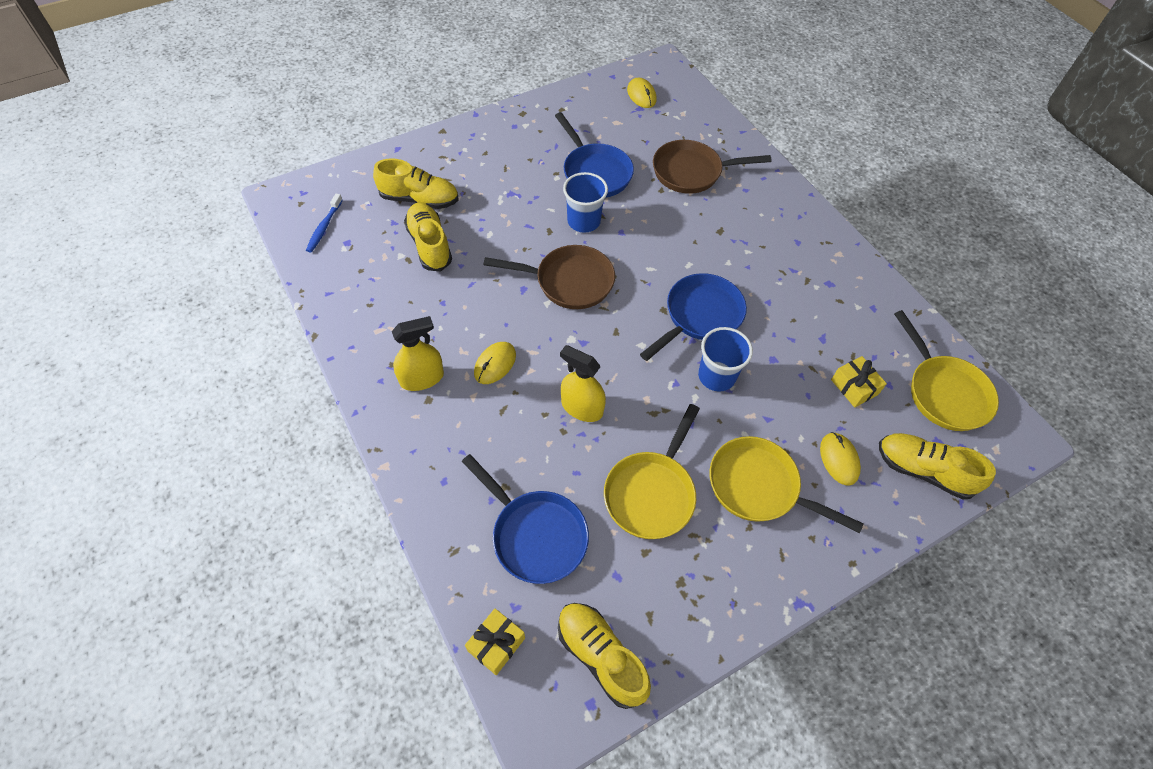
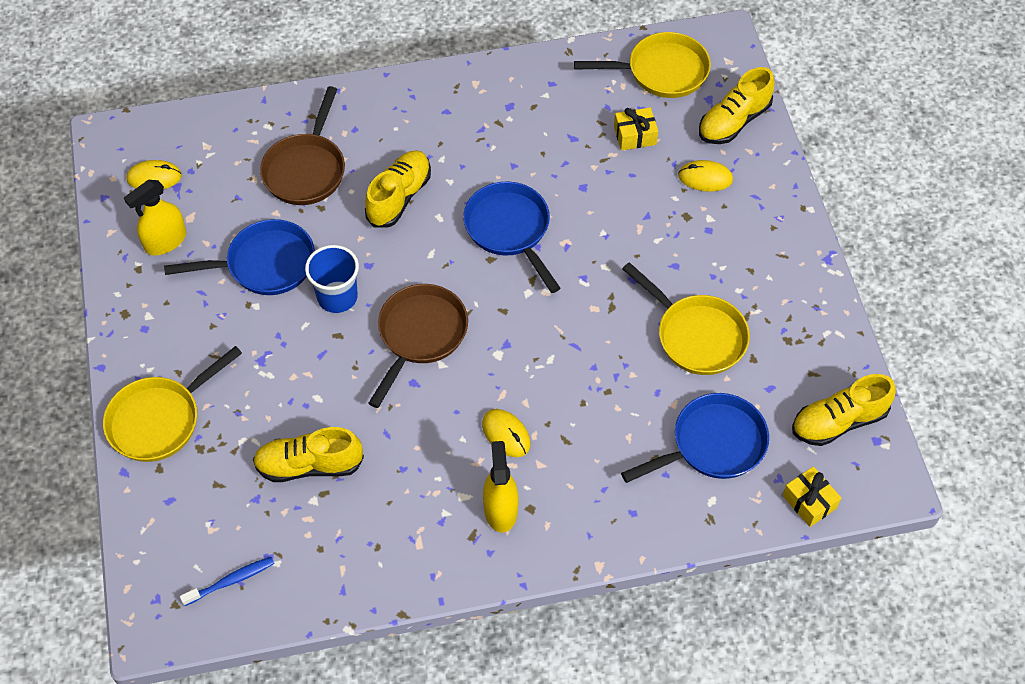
camera: 70 degrees left, 0 degrees up
(324, 227) = (231, 581): blue toothbrush -> blue toothbrush turned 60 degrees counterclockwise
(419, 199) = (228, 462): yellow shoe -> yellow shoe (399, 197)
(582, 407) = (585, 367): yellow spray bottle -> yellow spray bottle (165, 241)
(716, 376) = (587, 240): blue cup -> none
(758, 486) = (714, 249): yellow pan -> yellow pan (159, 420)

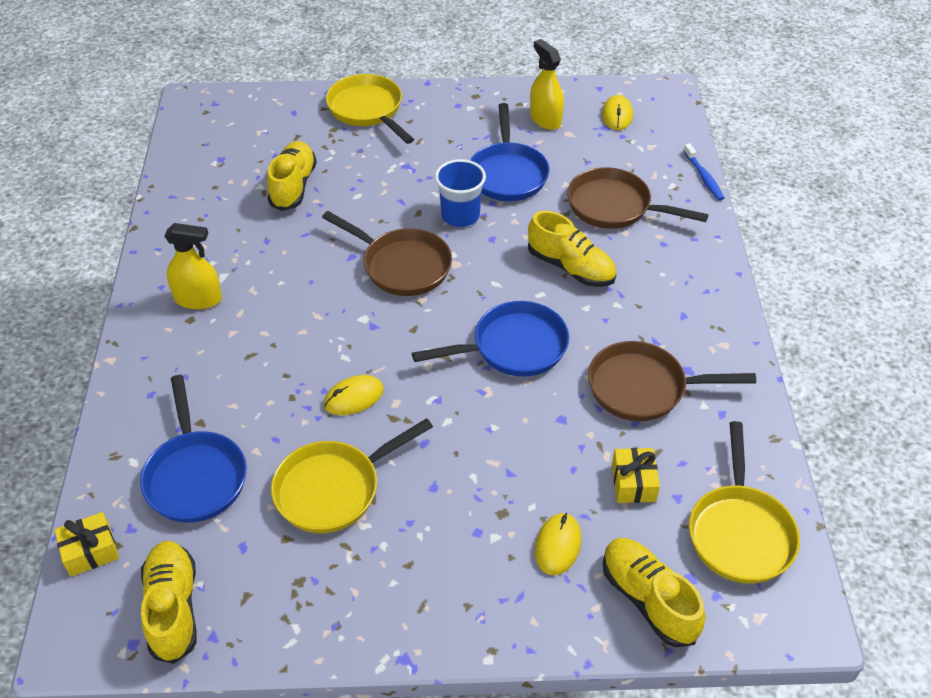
camera: 100 degrees right, 10 degrees down
(231, 581) = (210, 139): blue toothbrush -> blue toothbrush (703, 177)
(506, 434) = (273, 313): yellow mouse -> yellow mouse (354, 397)
(536, 135) = (643, 388): none -> brown pan

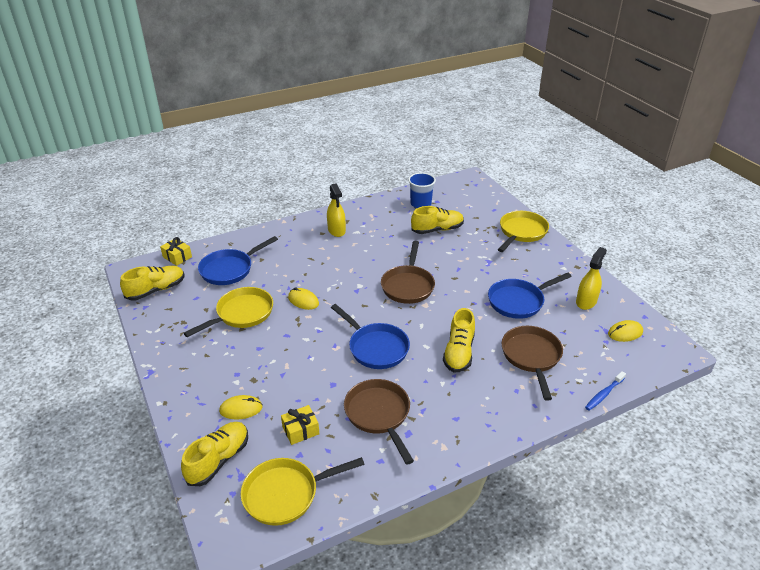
camera: 65 degrees right, 10 degrees down
(333, 489) = (242, 314): yellow pan -> yellow pan turned 105 degrees clockwise
(460, 215) = (465, 294): blue cup -> blue cup (420, 204)

